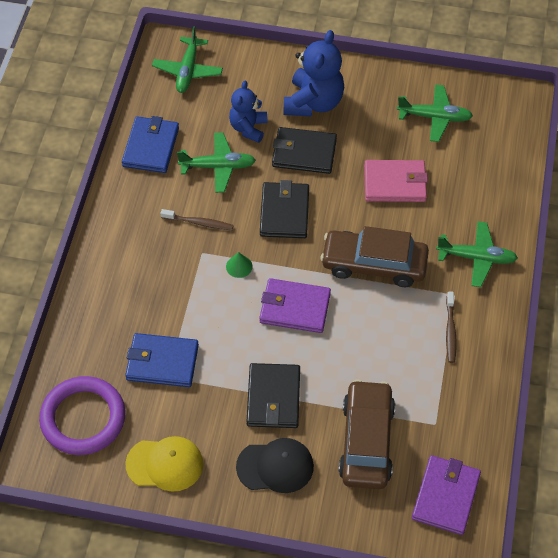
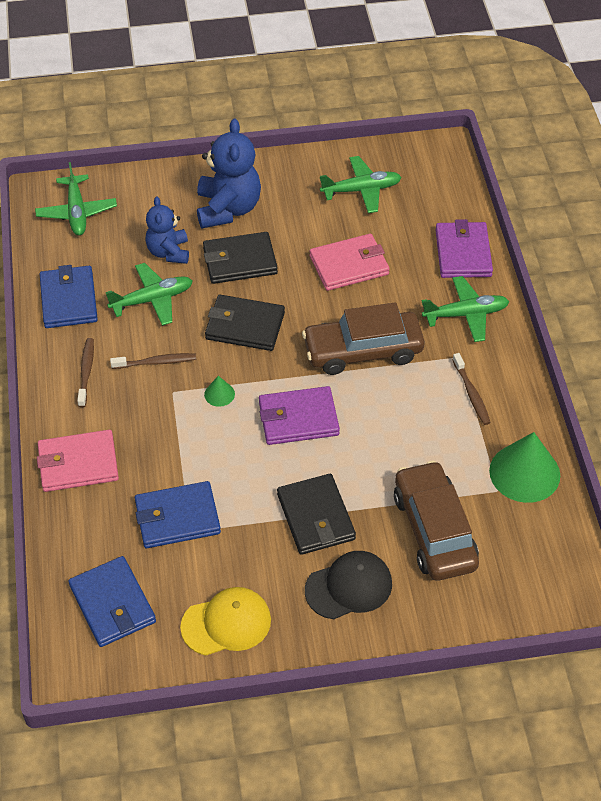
camera: 20 degrees left, 5 degrees down
(83, 418) = (112, 604): purple ring -> blue wallet
(102, 291) = (78, 464): none -> pink wallet
(140, 214) = (86, 372): none -> brown toothbrush
(284, 212) = (245, 326): black wallet -> black wallet turned 60 degrees counterclockwise
(445, 496) = (541, 559): purple wallet -> purple wallet (463, 253)
(465, 416) = (524, 473): none -> green cone

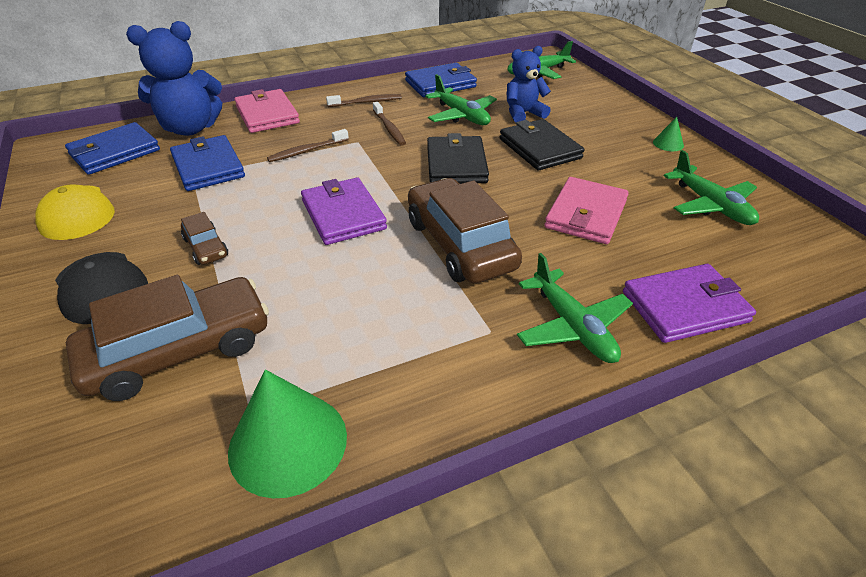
camera: 75 degrees right, 10 degrees down
(219, 394) = (362, 164): green cone -> green cone (668, 143)
(228, 209) = (602, 132): blue teddy bear -> blue teddy bear (190, 128)
(316, 517) = (206, 247): black wallet -> brown car
(349, 265) = (586, 214): pink wallet -> pink wallet turned 60 degrees clockwise
(471, 393) = (428, 354): brown toothbrush -> brown toothbrush (307, 151)

